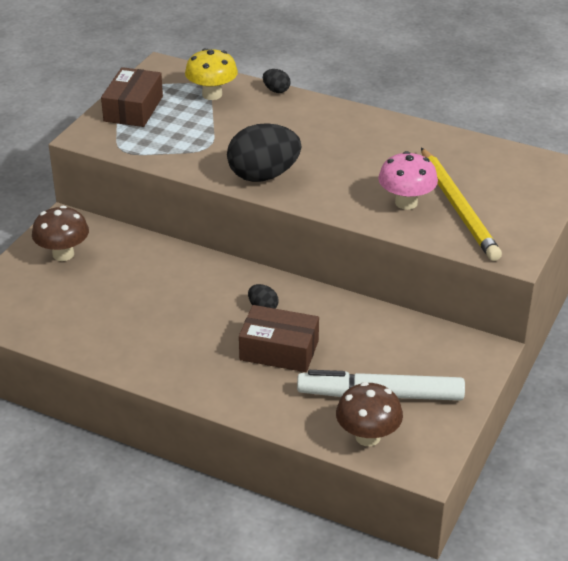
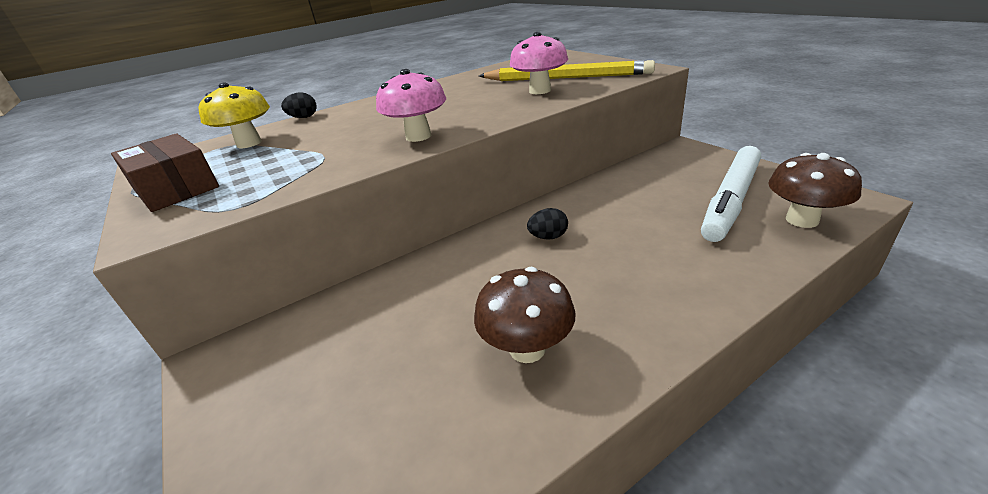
camera: 55 degrees left, 5 degrees down
(63, 254) = (272, 386): brown mushroom -> brown mushroom (527, 348)
(263, 175) = (418, 136): black egg -> pink mushroom
(279, 350) = (628, 242): brown box -> none

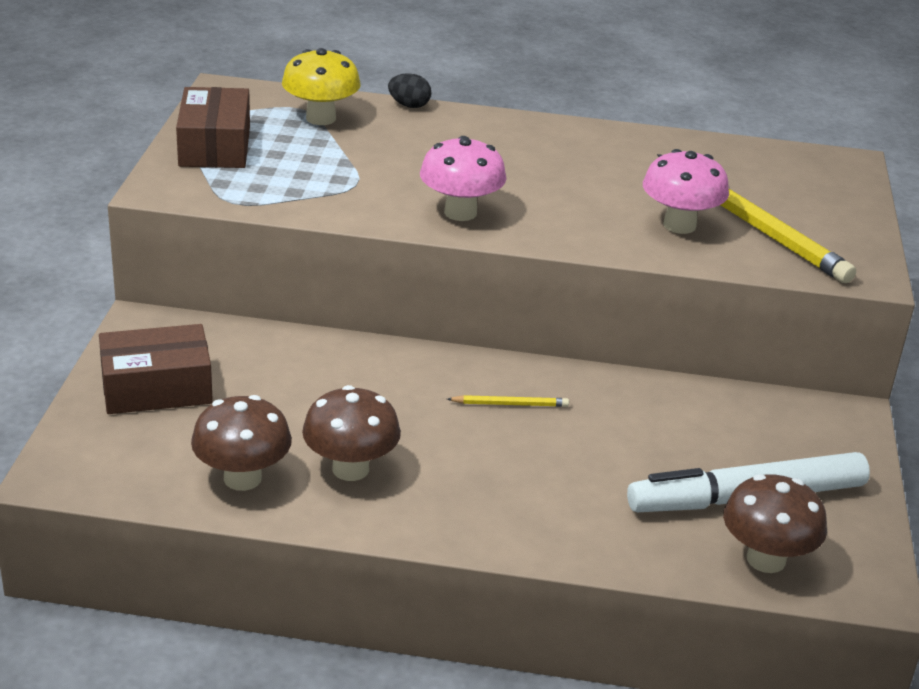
camera: 35 degrees right, 0 degrees up
(279, 408) = (156, 388): none -> brown box
(459, 430) = (242, 478): none -> brown mushroom
(548, 237) = (510, 404): black egg -> yellow pencil

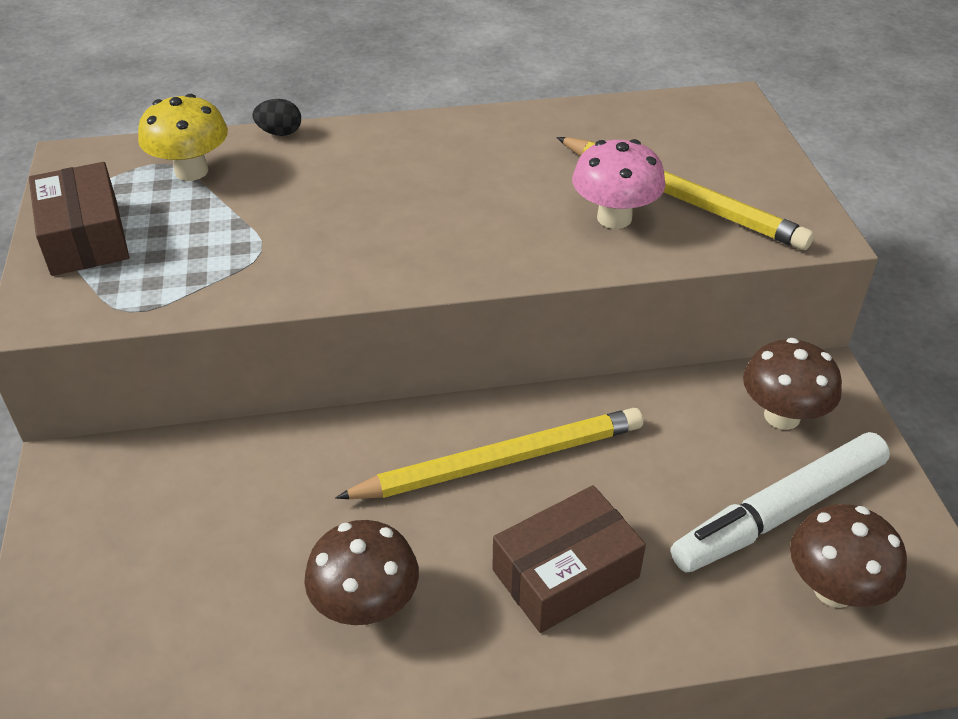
camera: 15 degrees left, 10 degrees up
(156, 388) = (108, 556): brown box -> brown box (565, 573)
(242, 478) = (249, 660): brown mushroom -> brown mushroom (782, 416)
(460, 212) = (387, 260): pink mushroom -> none
(510, 404) = (500, 461): yellow pencil -> yellow pencil, size x2.42

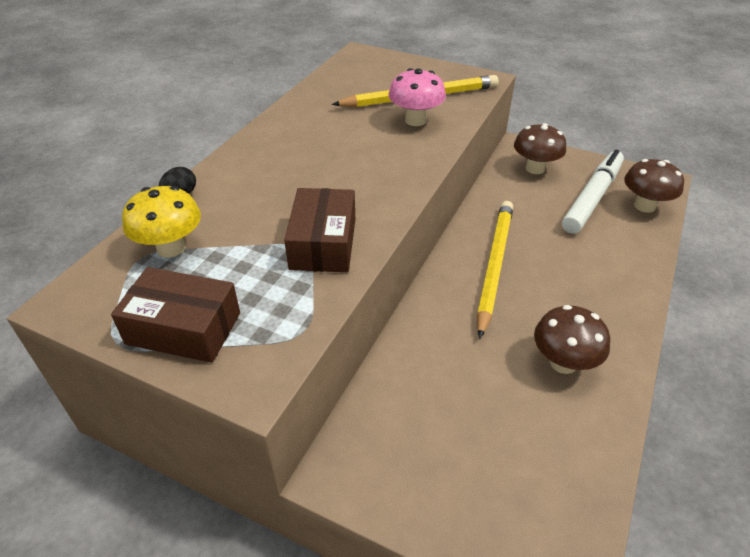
camera: 55 degrees left, 0 degrees up
(565, 573) = (587, 278): brown box -> brown box (323, 243)
(779, 512) = (592, 198): white marker -> white marker turned 150 degrees counterclockwise

